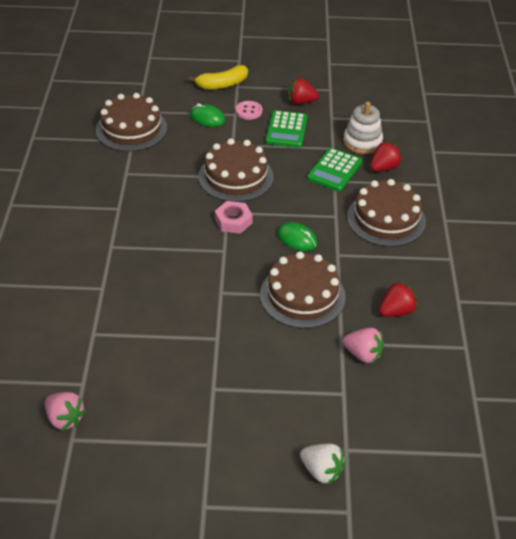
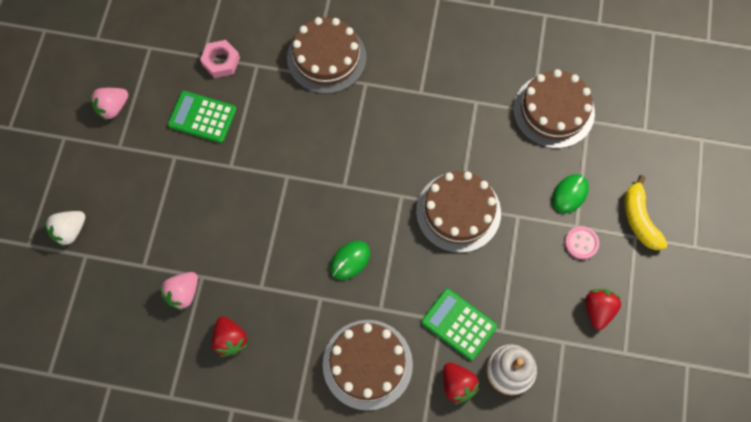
camera: 100 degrees right, 25 degrees up
(65, 419) = (170, 43): pink strawberry -> pink strawberry (113, 108)
(233, 221) = (386, 200): pink nut -> pink nut (221, 61)
(286, 130) = (541, 282): green calculator -> green calculator (202, 117)
(302, 295) = (268, 251): brown cake -> brown cake (326, 58)

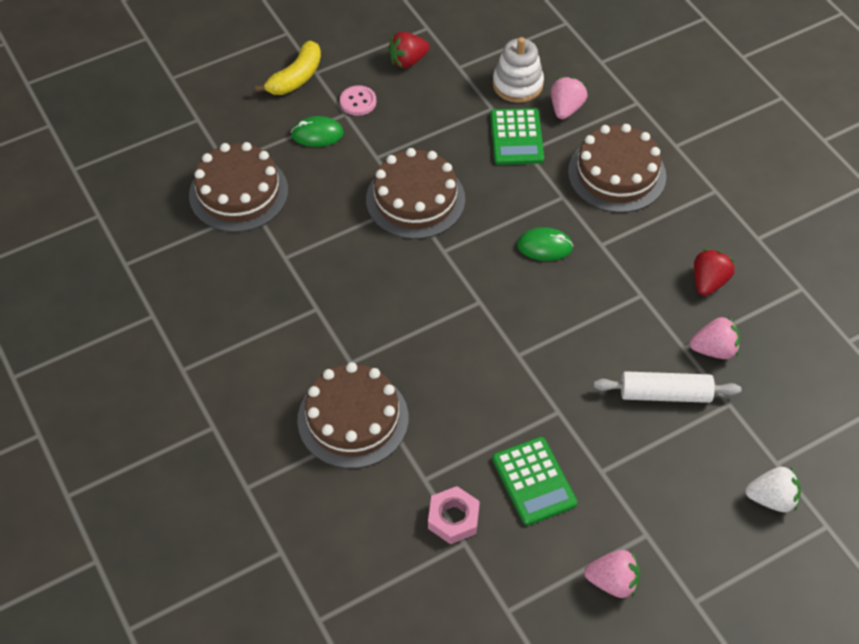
camera: 130 degrees left, 15 degrees down
(184, 235) = (665, 394): none -> white rolling pin
(457, 385) = (566, 108): red strawberry -> pink strawberry

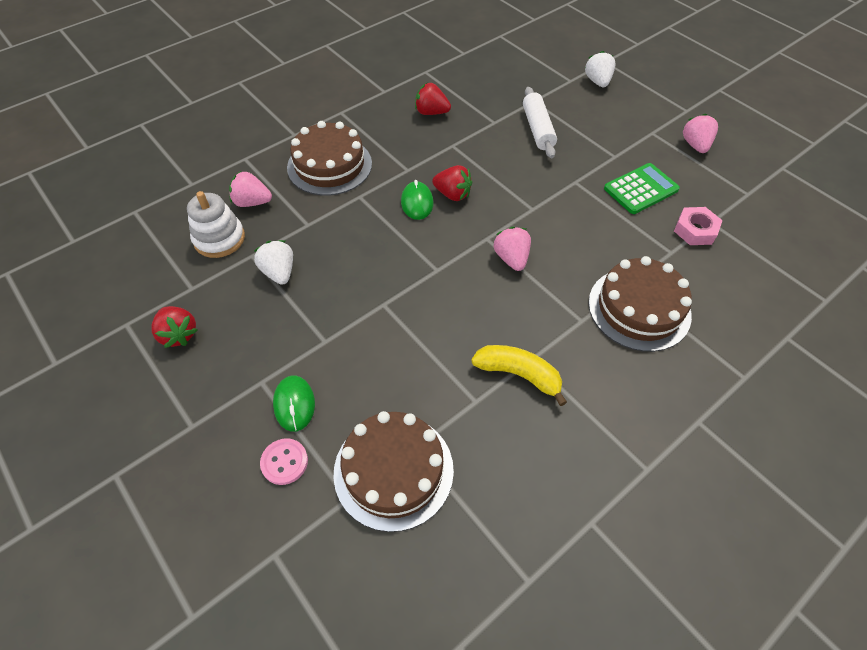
camera: 100 degrees left, 0 degrees up
(296, 78) = (200, 447): yellow banana -> yellow banana (519, 374)
(358, 102) = (242, 372): pink button -> pink button (284, 462)
(415, 199) = (378, 299): brown cake -> none
(465, 127) = (279, 272): none -> white strawberry
(516, 137) = (290, 233): green calculator -> none
(553, 281) = (452, 194): none -> red strawberry
(714, 349) = (491, 108): pink strawberry -> pink strawberry (511, 258)

